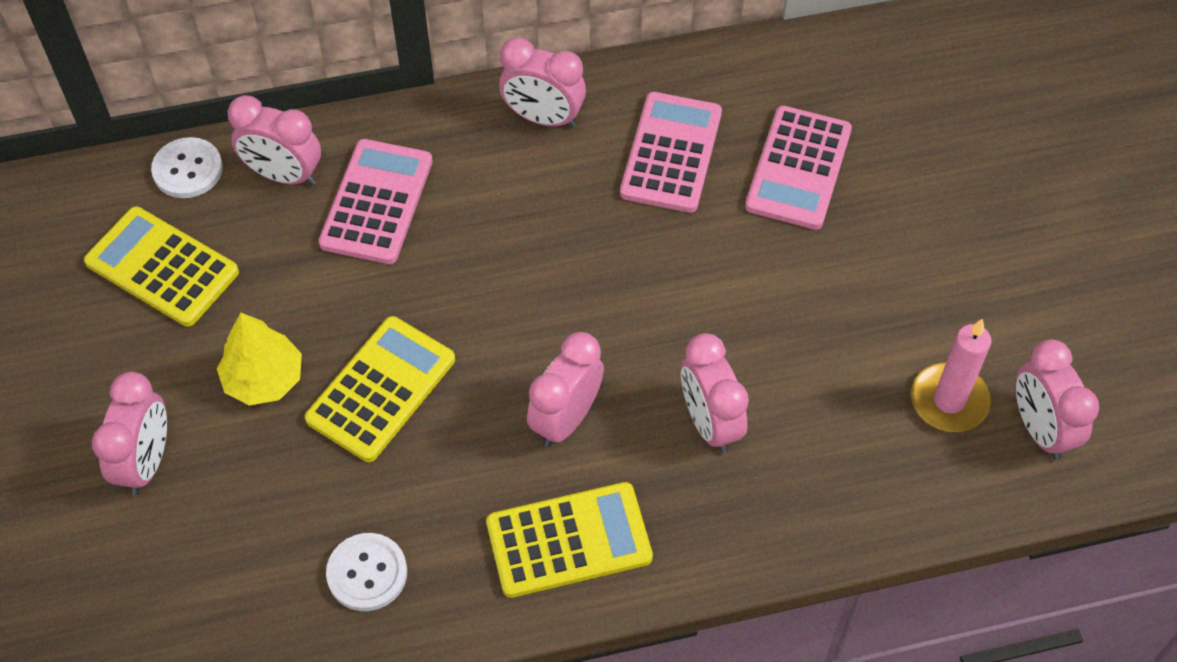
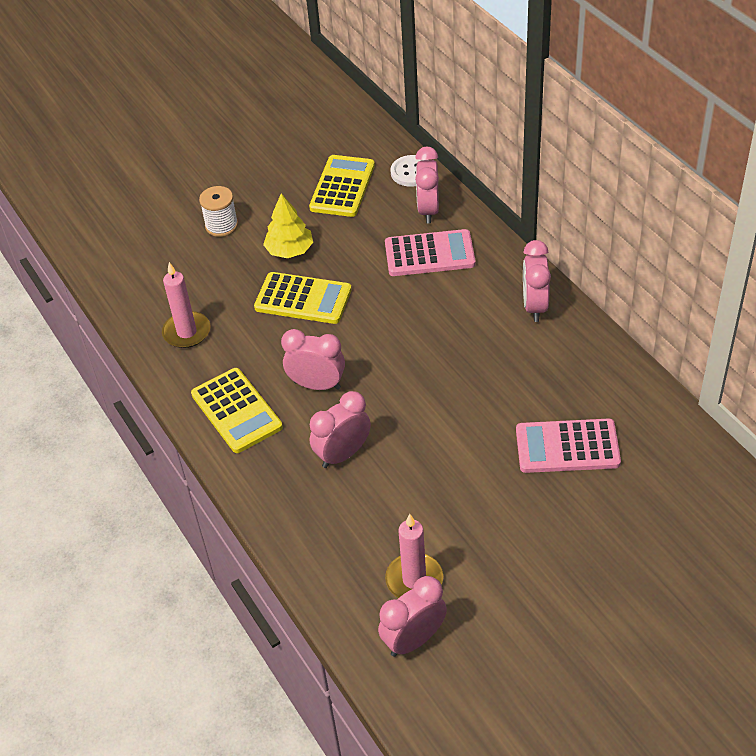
camera: 75 degrees right, 10 degrees down
(146, 462) = (221, 225): pink clock -> white spool
(367, 573) = (187, 332): white button -> pink candle
(671, 153) = (542, 376): pink calculator -> none

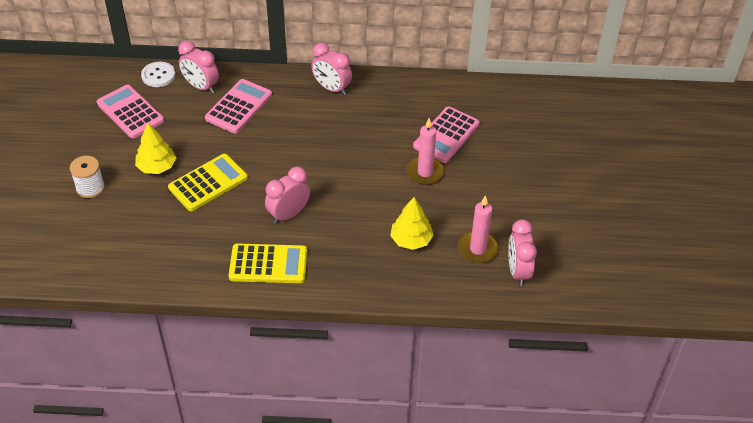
camera: 60 degrees left, 0 degrees up
(187, 332) = (170, 255): pink candle -> pink candle (425, 172)
(342, 187) = (130, 112): yellow calculator -> pink calculator
(343, 454) = (356, 231): pink clock -> none
(373, 509) = (411, 240): none -> yellow tree

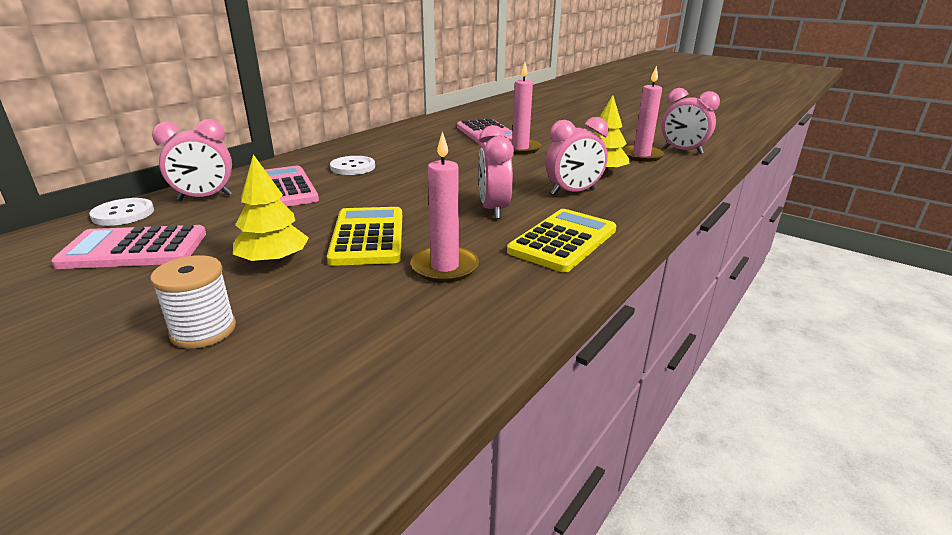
camera: 55 degrees left, 20 degrees down
(198, 231) = (444, 267): none -> pink candle
(301, 111) = (353, 167): none -> white button
(332, 88) = (349, 150): pink clock -> pink clock (573, 192)

